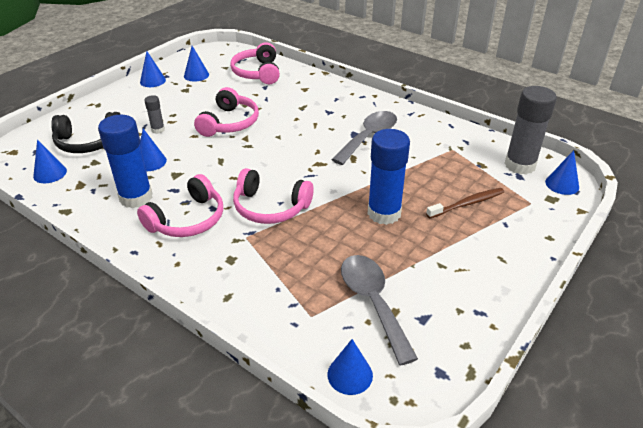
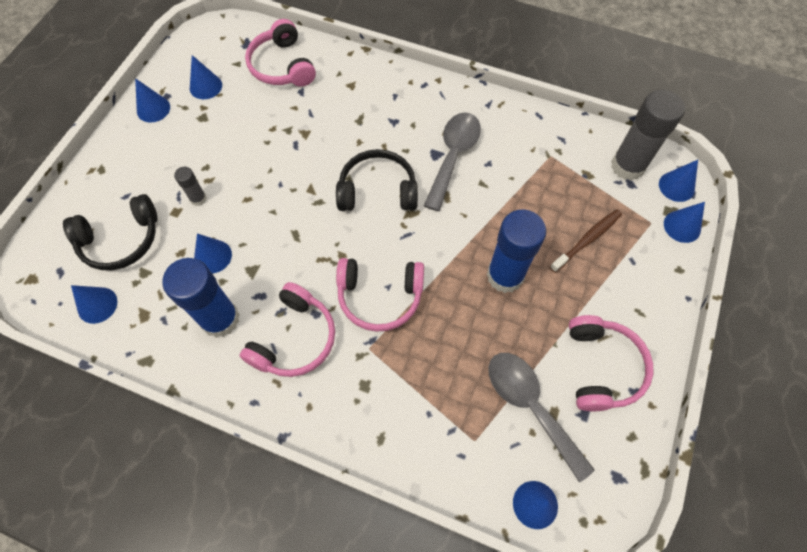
camera: 15 degrees left, 25 degrees up
(229, 123) = (281, 167): pink headphones -> pink headphones (602, 367)
(298, 146) = (377, 190): none -> black headphones
(560, 210) = (682, 226): none -> blue cone

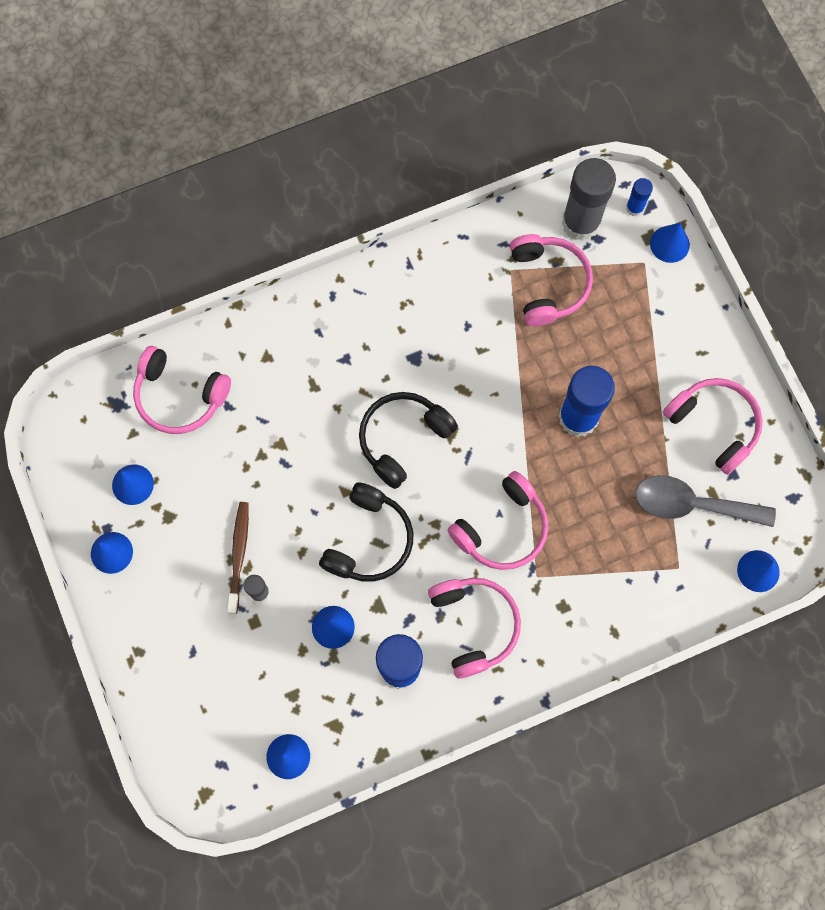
camera: 45 degrees left, 10 degrees up
(121, 240) = (239, 690): black headphones -> black headphones (369, 540)
(453, 156) = (431, 346): grey spoon -> none
(568, 182) = (548, 283): none -> pink headphones
(587, 240) = (610, 326): brown toothbrush -> brown toothbrush (238, 555)
(676, 186) = (634, 208): blue cone -> blue glue stick

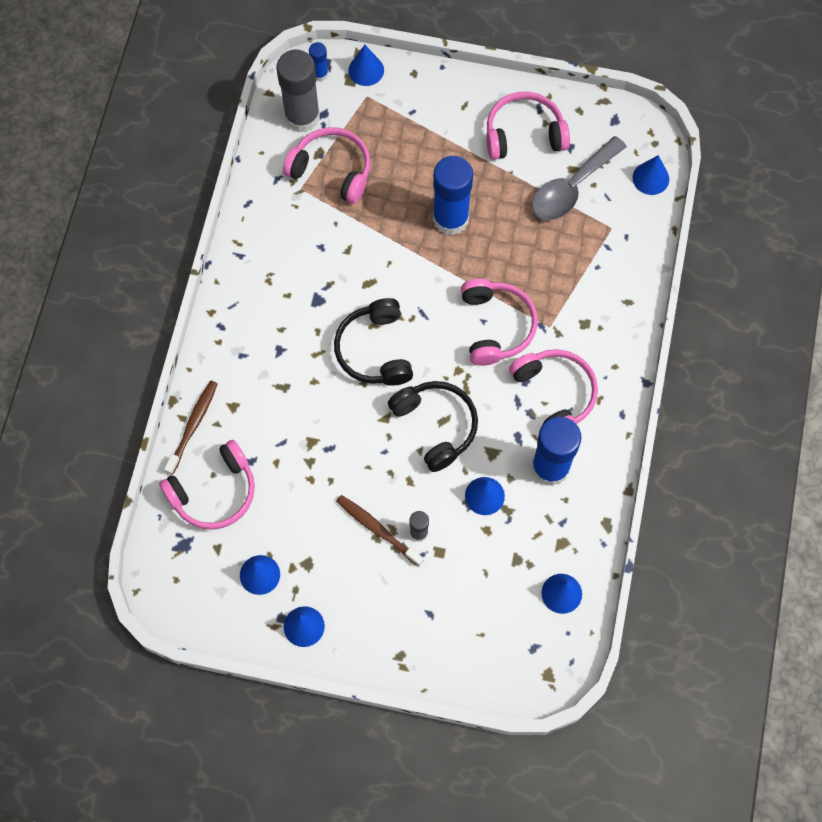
camera: 55 degrees left, 5 degrees down
(226, 337) = (193, 426): none -> brown toothbrush
(474, 625) = (555, 394): pink headphones -> pink headphones turned 45 degrees clockwise

